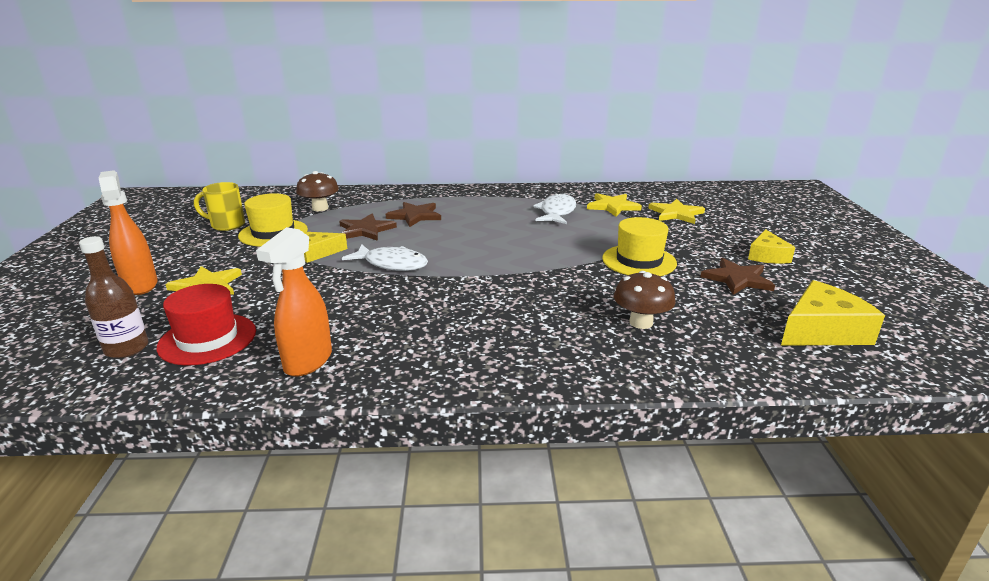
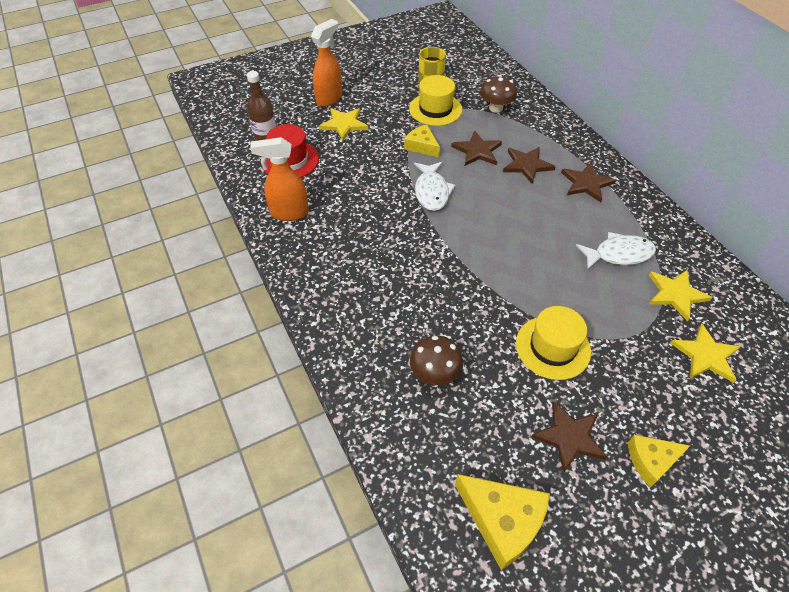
camera: 65 degrees right, 25 degrees up
(467, 202) = (586, 183): none -> brown star

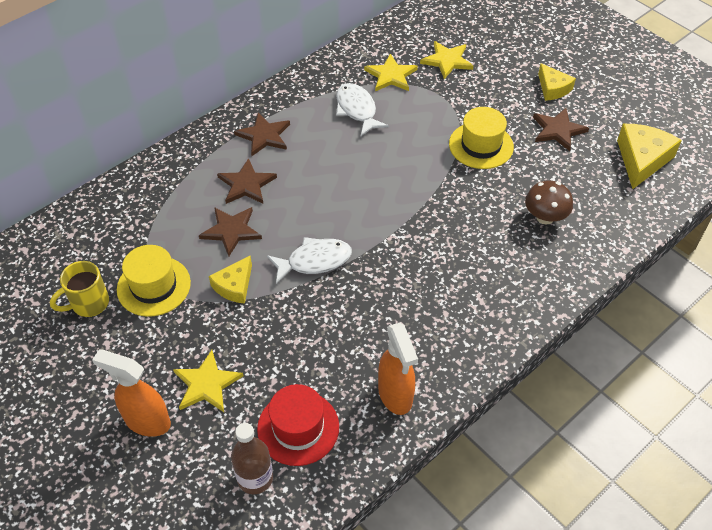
camera: 105 degrees left, 0 degrees up
(496, 108) = (141, 224): brown mushroom -> none

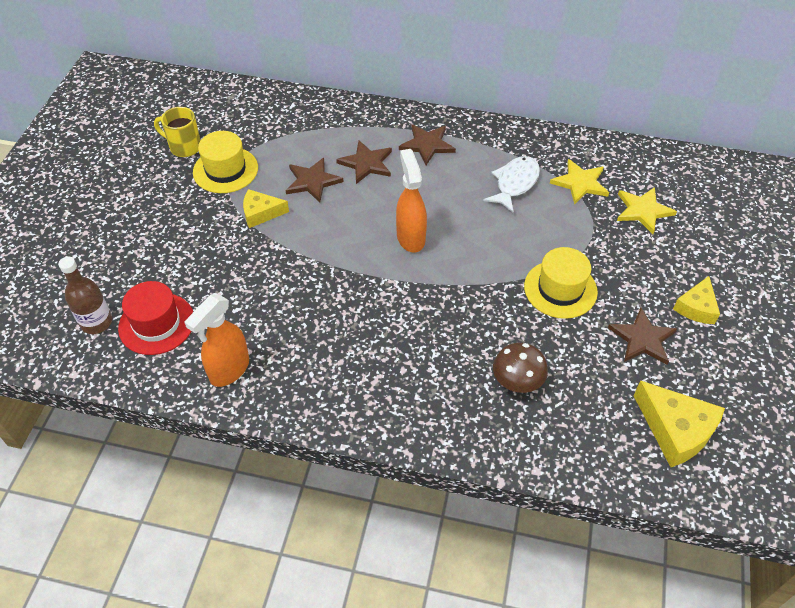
camera: 55 degrees right, 0 degrees up
(147, 421) = (107, 235): orange spray bottle -> orange spray bottle (410, 237)
(207, 384) = (160, 249): yellow star -> none
(314, 261) = (324, 246): white fish -> none
(642, 160) = (675, 430): yellow cheese -> yellow cheese turned 60 degrees clockwise

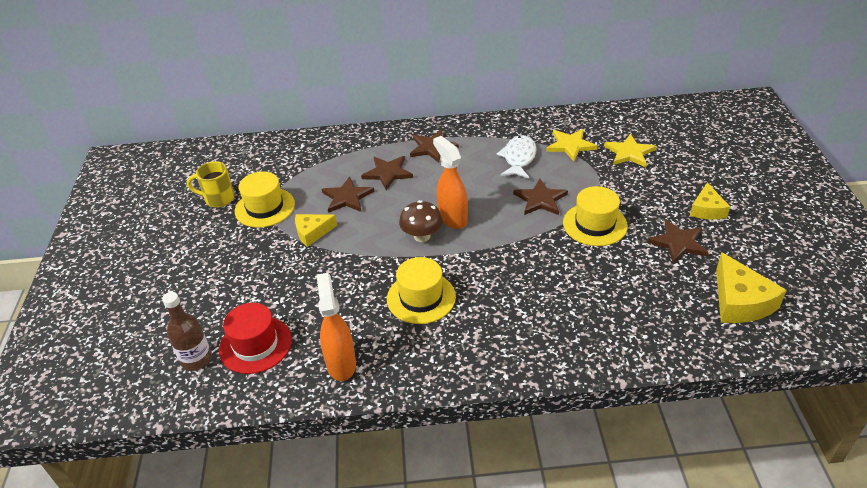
camera: 15 degrees left, 10 degrees down
(229, 370) = (341, 363): orange spray bottle -> orange spray bottle turned 150 degrees clockwise
(338, 321) = (421, 298): none -> yellow hat
(515, 242) = (540, 200): none -> brown star
(517, 382) = (596, 302): brown mushroom -> brown mushroom (422, 236)
(675, 430) = (740, 301): yellow cheese -> yellow cheese turned 45 degrees clockwise

